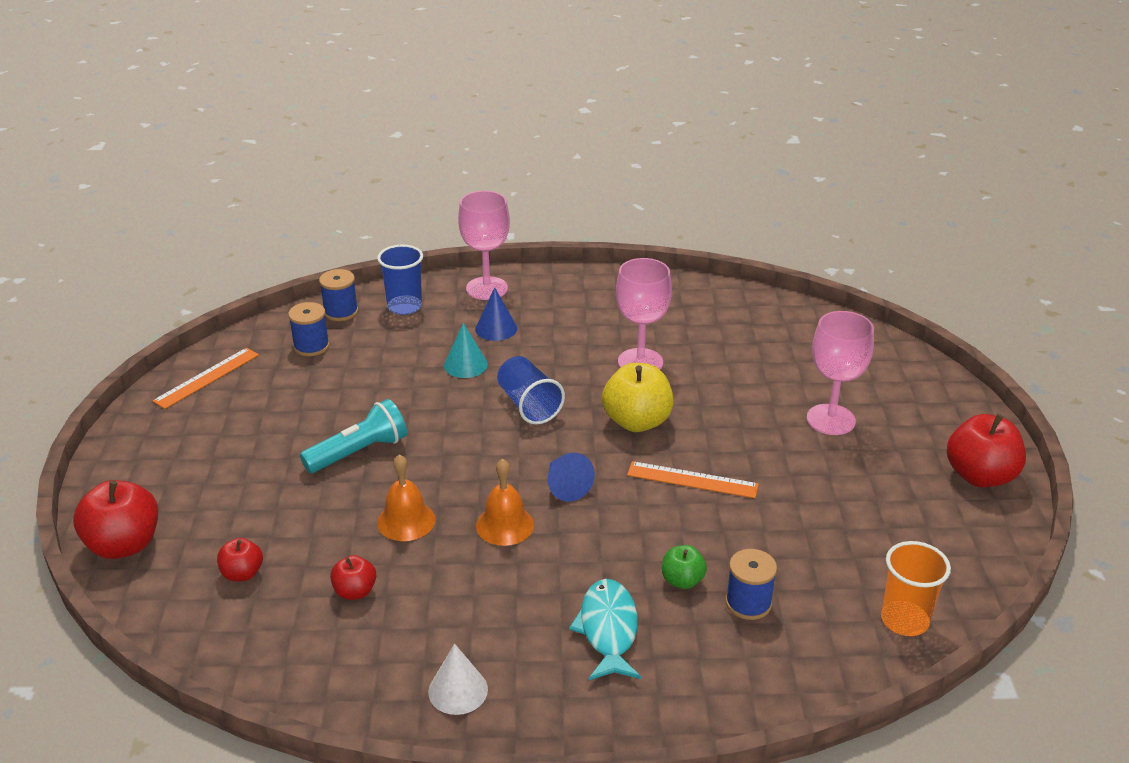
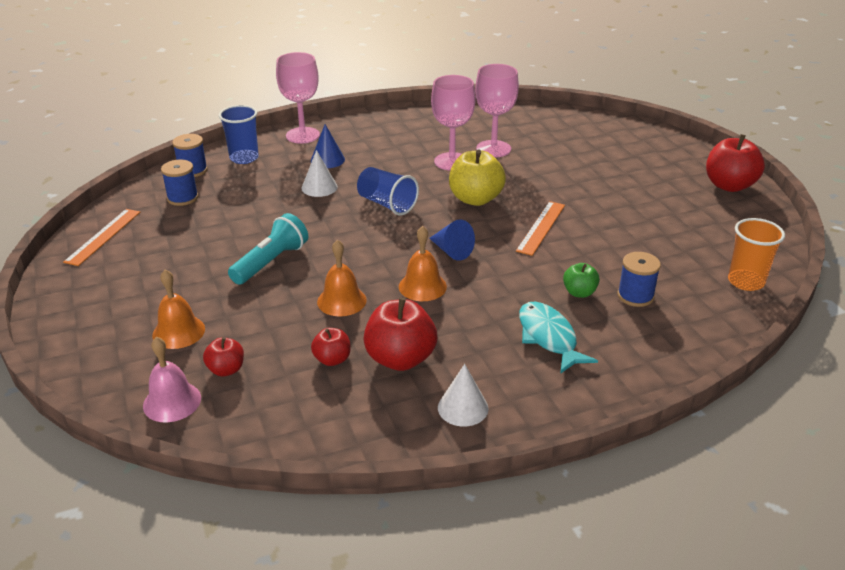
camera: 20 degrees left, 0 degrees up
(124, 545) = (103, 373): red apple -> red apple (400, 359)
(171, 596) = (172, 401): none -> pink bell
(220, 515) = (178, 332): none -> orange bell
(465, 365) = (319, 187): turquoise cone -> white cone
(692, 480) = (541, 227): orange ruler -> orange ruler turned 60 degrees counterclockwise
(830, 420) = (609, 172): pink goblet -> pink goblet (493, 149)

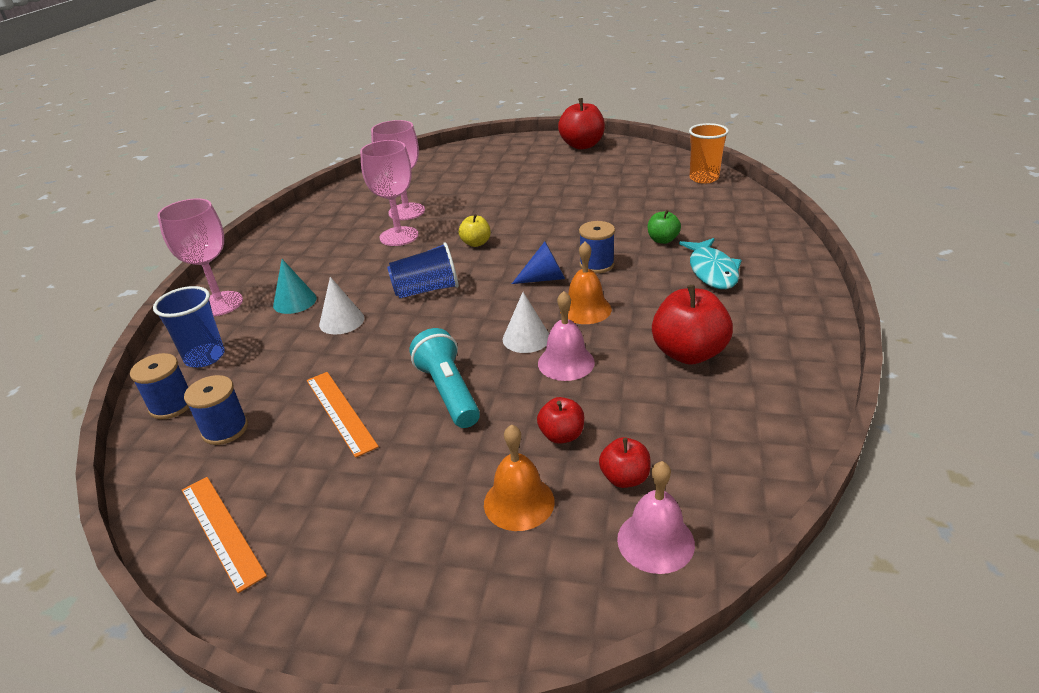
camera: 55 degrees left, 0 degrees up
(327, 160) = (295, 301): blue cone -> turquoise cone
(332, 359) = (660, 395): red apple -> red apple (561, 435)
(341, 301) = (566, 362): orange bell -> pink bell
(463, 408) = (781, 340): white cone -> white cone (526, 338)
(475, 199) = (476, 243): yellow apple -> yellow apple, size x0.54
(541, 227) = (555, 228): orange ruler -> orange ruler (340, 412)
(548, 337) = (712, 271): turquoise fish -> turquoise fish turned 105 degrees counterclockwise
(635, 296) = (686, 220): blue spool -> blue spool (596, 264)

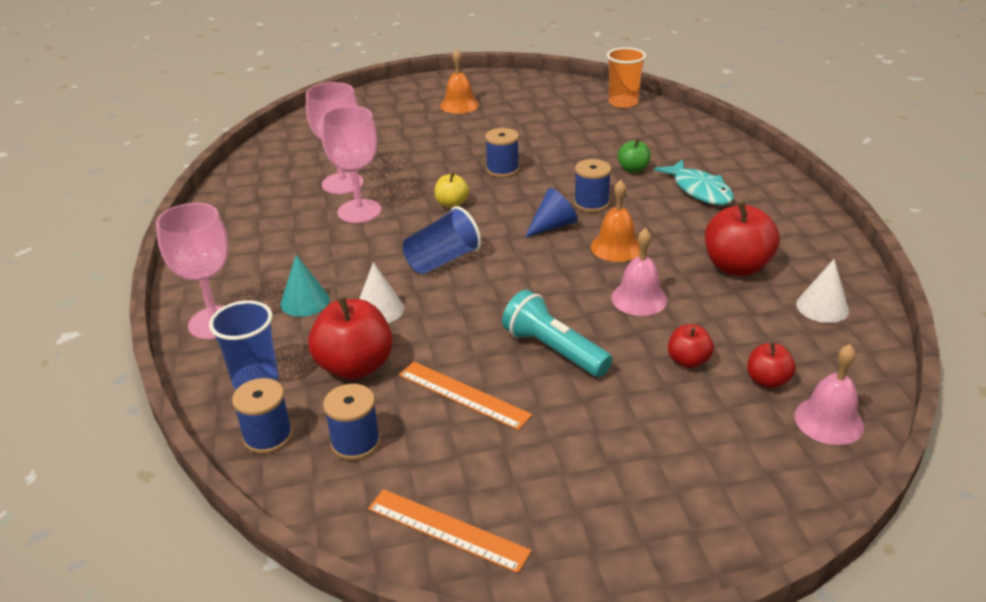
camera: 25 degrees left, 0 degrees up
(519, 502) = (699, 424): orange bell -> orange bell (459, 105)
(526, 338) = (584, 285): white cone -> white cone (822, 307)
(543, 221) = (502, 169): none -> blue spool
(582, 145) = (474, 84): red apple -> red apple (355, 366)

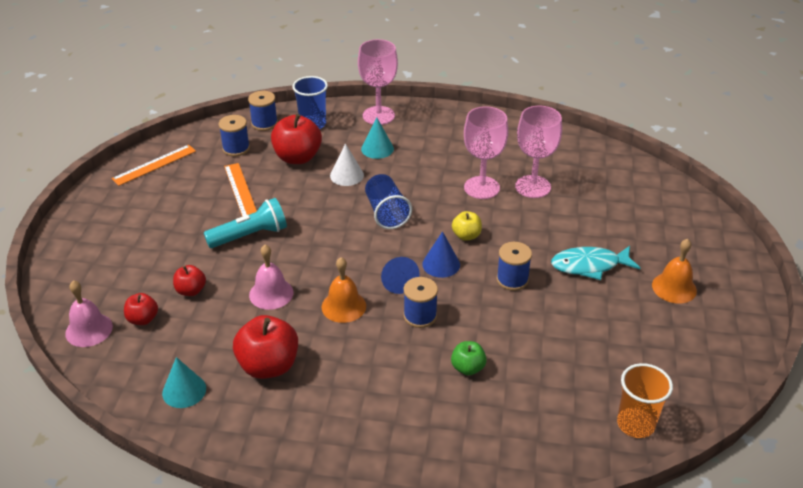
camera: 110 degrees right, 5 degrees up
(463, 395) = (241, 190): orange ruler -> orange ruler turned 75 degrees counterclockwise
(508, 208) = (441, 264): none -> blue cone
(699, 190) = (400, 399): turquoise fish -> turquoise fish (589, 265)
(822, 307) = (184, 390): white cone -> turquoise cone

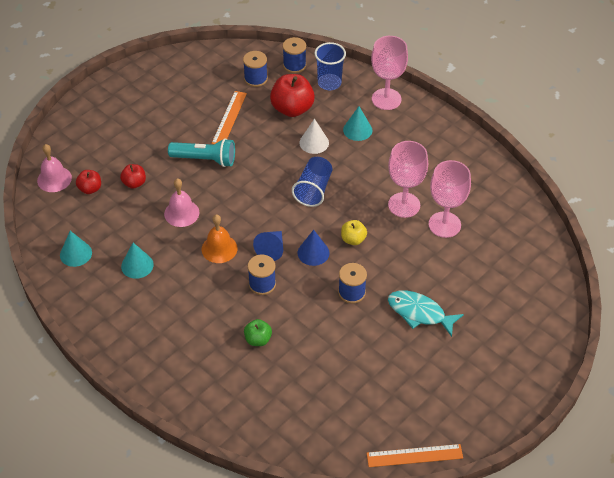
camera: 35 degrees right, 10 degrees up
(154, 165) = (189, 66): orange ruler -> orange ruler (414, 455)
(268, 366) = (137, 265): red apple -> turquoise cone
(635, 424) = (329, 443): orange cup -> none
(674, 287) = (465, 366): orange bell -> none

